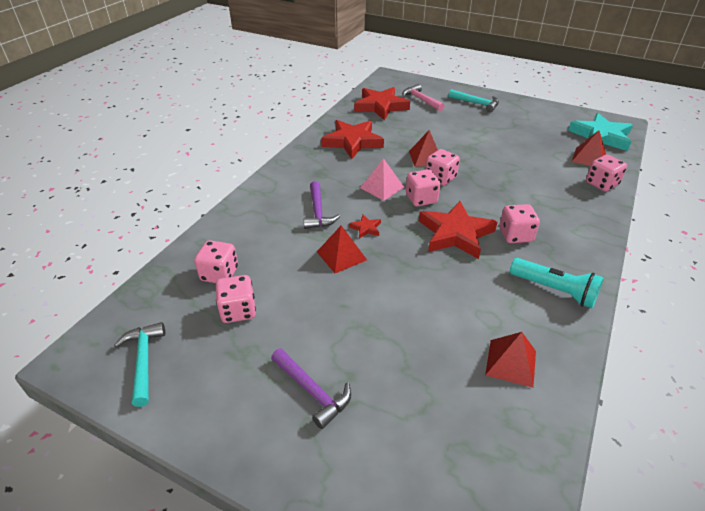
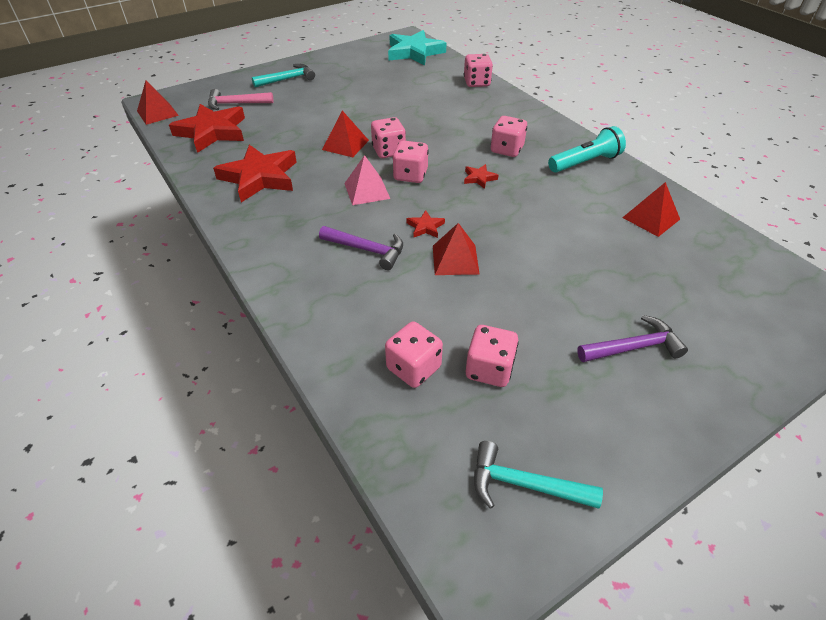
camera: 60 degrees left, 5 degrees up
(455, 234) = (479, 178): red star -> red star, size x0.43
(589, 158) = (437, 71): red pyramid -> red pyramid (157, 113)

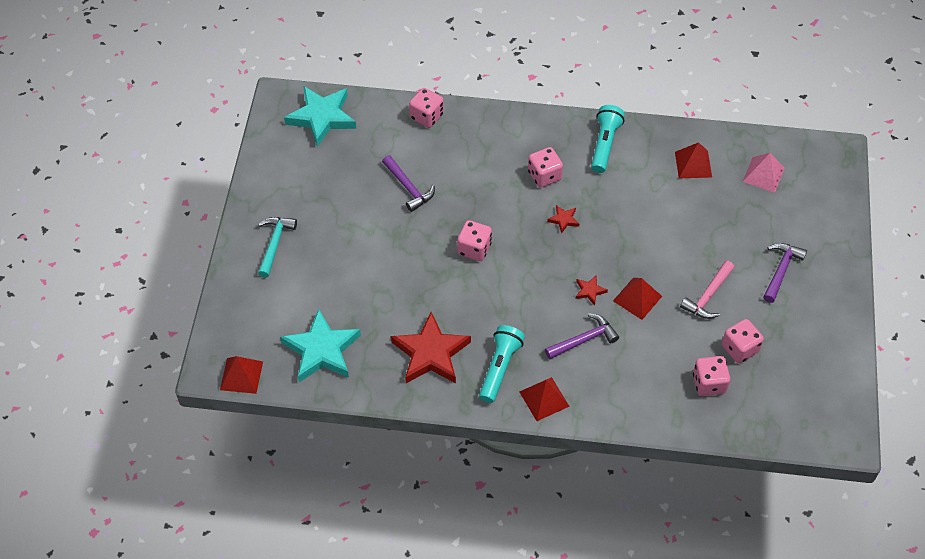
camera: 50 degrees left, 10 degrees up
(212, 132) = (322, 350): red star -> turquoise star
(236, 104) = (285, 308): pink hammer -> pink hammer (708, 296)
(282, 217) = (500, 368): none -> turquoise flashlight
(345, 145) = (436, 270): red pyramid -> red pyramid (544, 399)
(367, 191) = (515, 297): pink pyramid -> pink pyramid (763, 174)
(405, 102) = (408, 188): none -> purple hammer
(410, 175) = (520, 257): pink dice -> none
(524, 484) = (819, 388): turquoise hammer -> none

